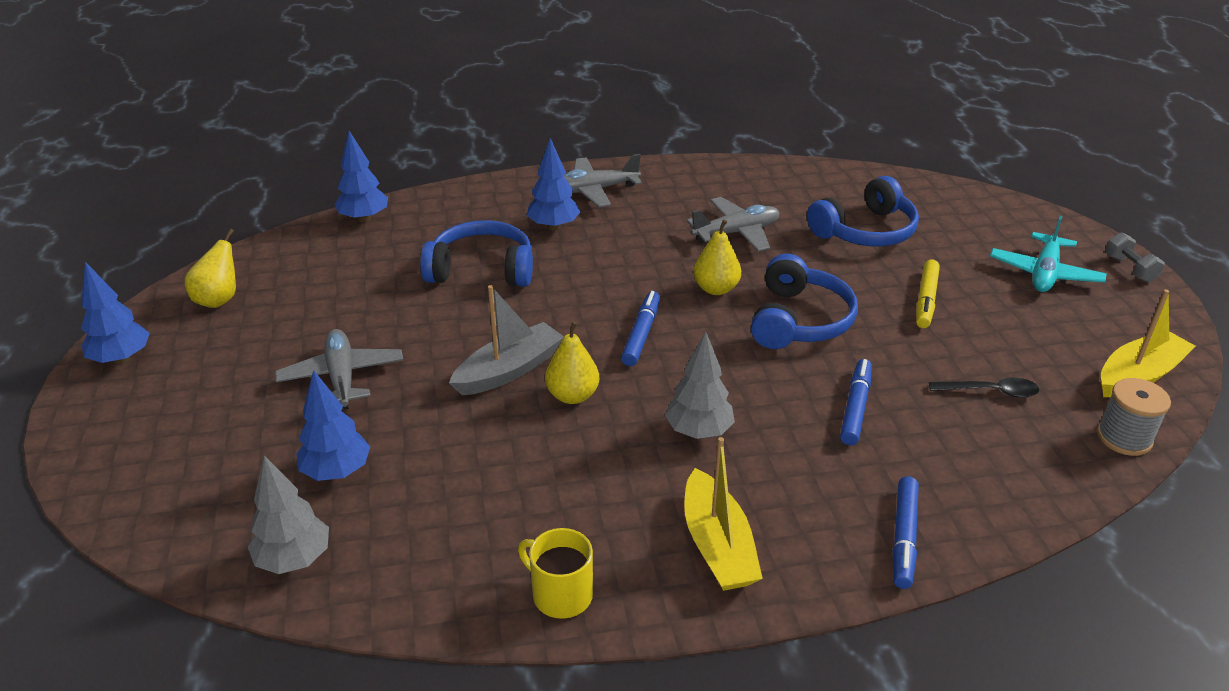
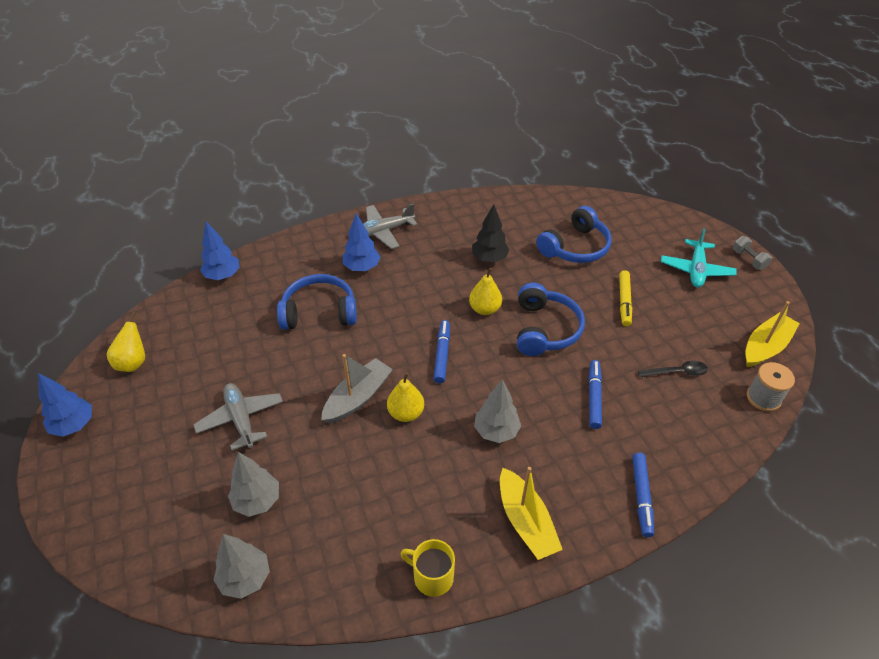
camera: 10 degrees left, 10 degrees up
(337, 472) = (257, 501): blue tree -> grey tree
(736, 233) = (489, 258): grey plane -> black tree

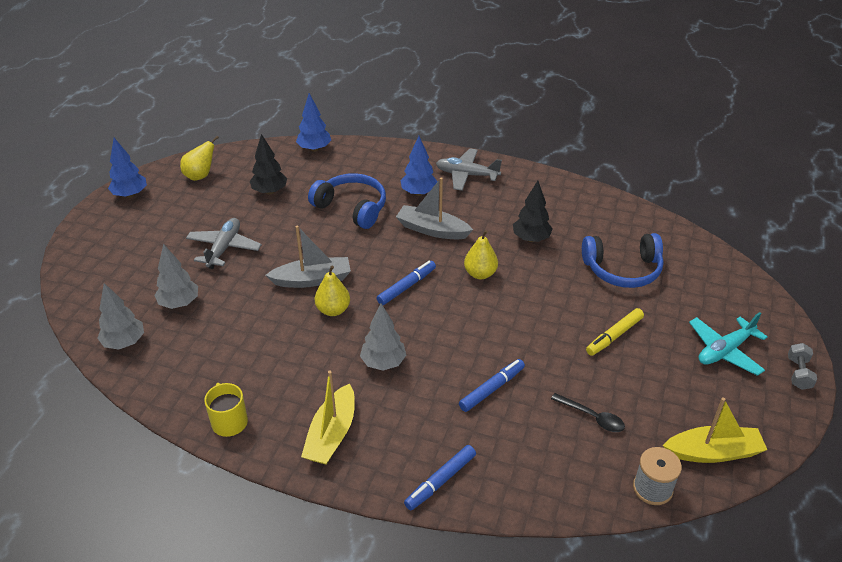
camera: 40 degrees right, 5 degrees down
(224, 339) = (270, 191): none -> black tree
(408, 293) = (432, 230): none -> grey boat
(545, 329) = (513, 316): blue headphones -> none

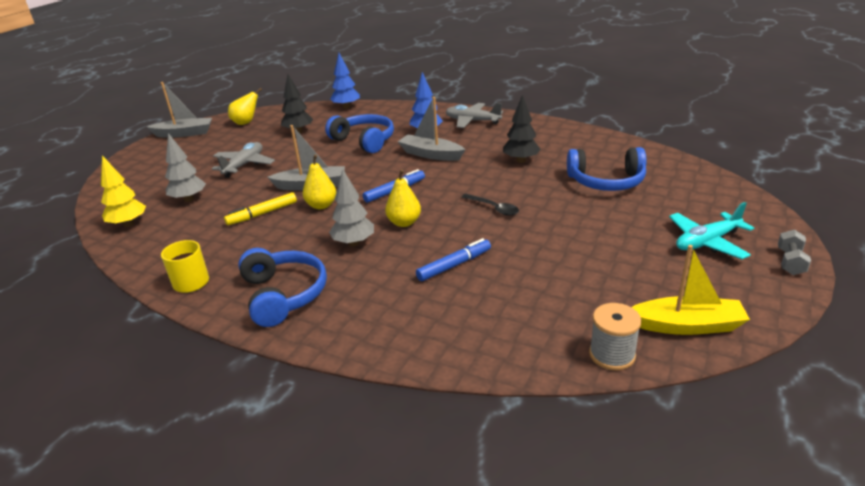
camera: 10 degrees right, 10 degrees down
(124, 342) = (128, 224): grey tree -> yellow tree
(130, 195) = (184, 133): blue tree -> grey boat
(331, 434) = (283, 295): yellow boat -> blue headphones
(440, 481) = (378, 337): blue marker -> none
(480, 274) = (466, 183): yellow pear -> yellow pear (404, 223)
(592, 417) = (555, 291): black spoon -> black spoon (494, 208)
(614, 336) = (589, 228): yellow marker -> yellow marker (262, 214)

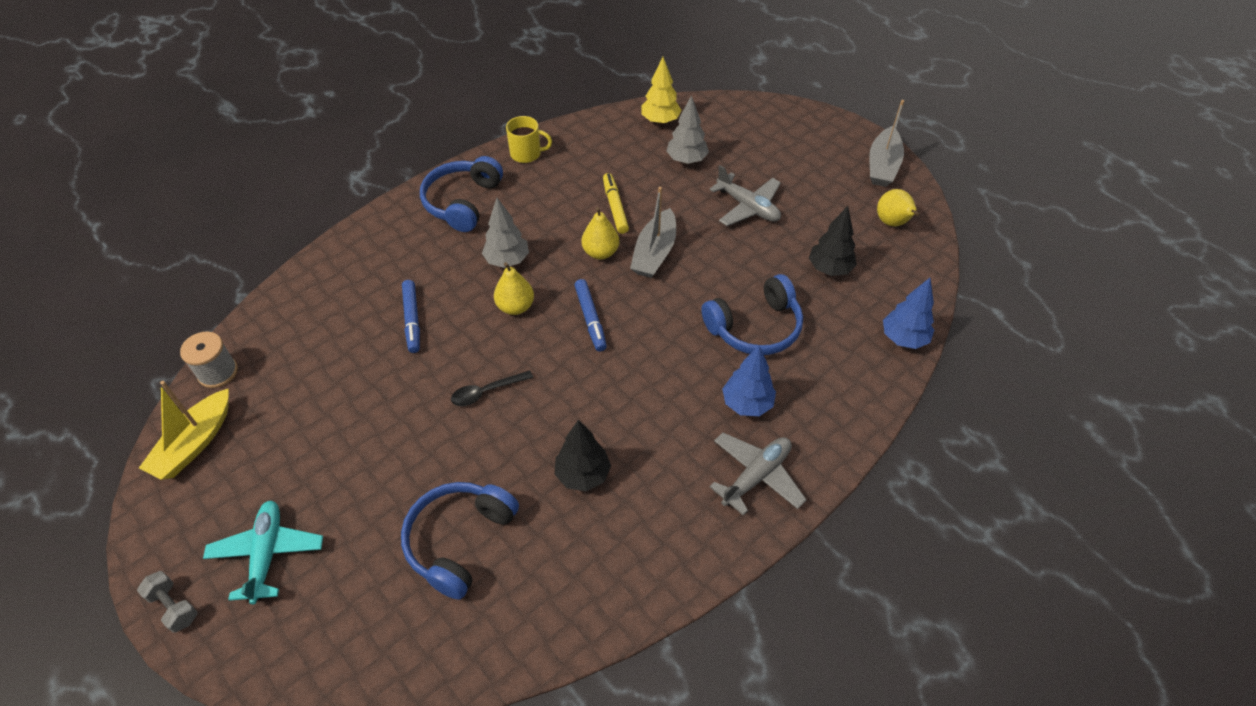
camera: 110 degrees right, 20 degrees up
(283, 295) = (463, 202): blue headphones -> blue headphones turned 105 degrees clockwise
(431, 154) = (666, 383): grey boat -> none

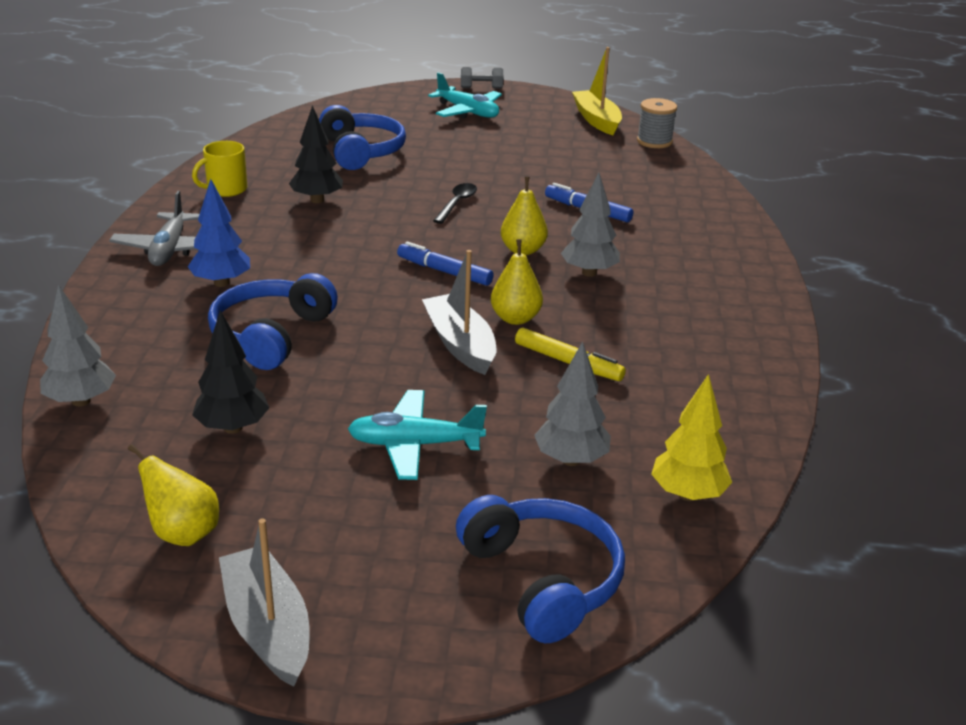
camera: 135 degrees right, 20 degrees down
(463, 202) = (718, 291): blue headphones -> blue headphones (542, 579)
(526, 154) = (755, 362): yellow mug -> yellow mug (226, 189)
(748, 207) = (414, 445): grey plane -> turquoise plane
(903, 339) = (81, 401): blue tree -> grey tree

